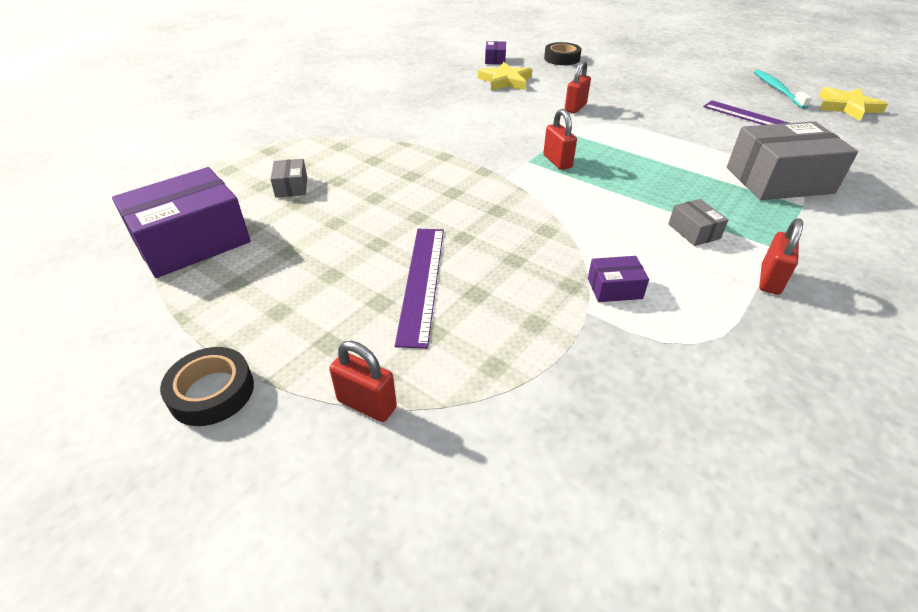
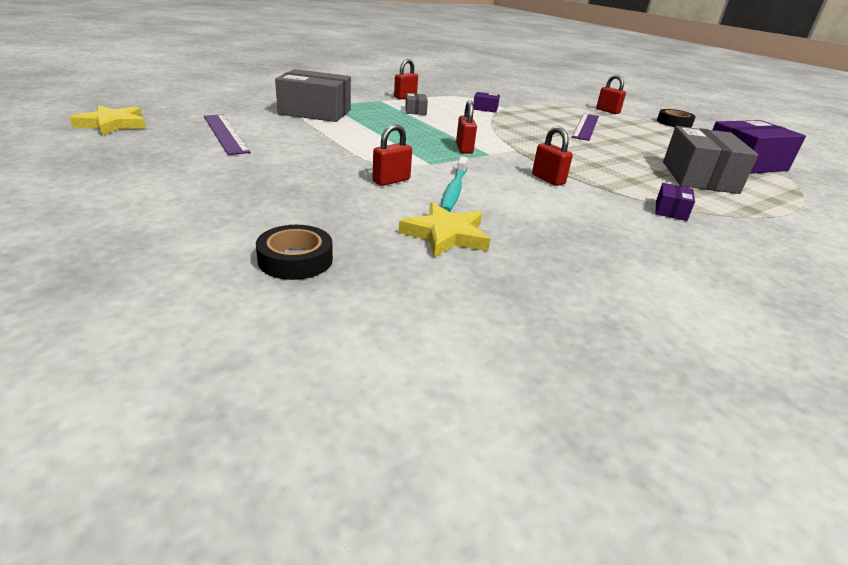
camera: 165 degrees left, 10 degrees down
(291, 187) = (699, 177): grey box -> grey box, size x2.23
(457, 140) = (548, 179): none -> red padlock
(495, 59) = (427, 289): purple box -> purple box (671, 210)
(777, 89) = (119, 148): turquoise toothbrush -> turquoise toothbrush (454, 190)

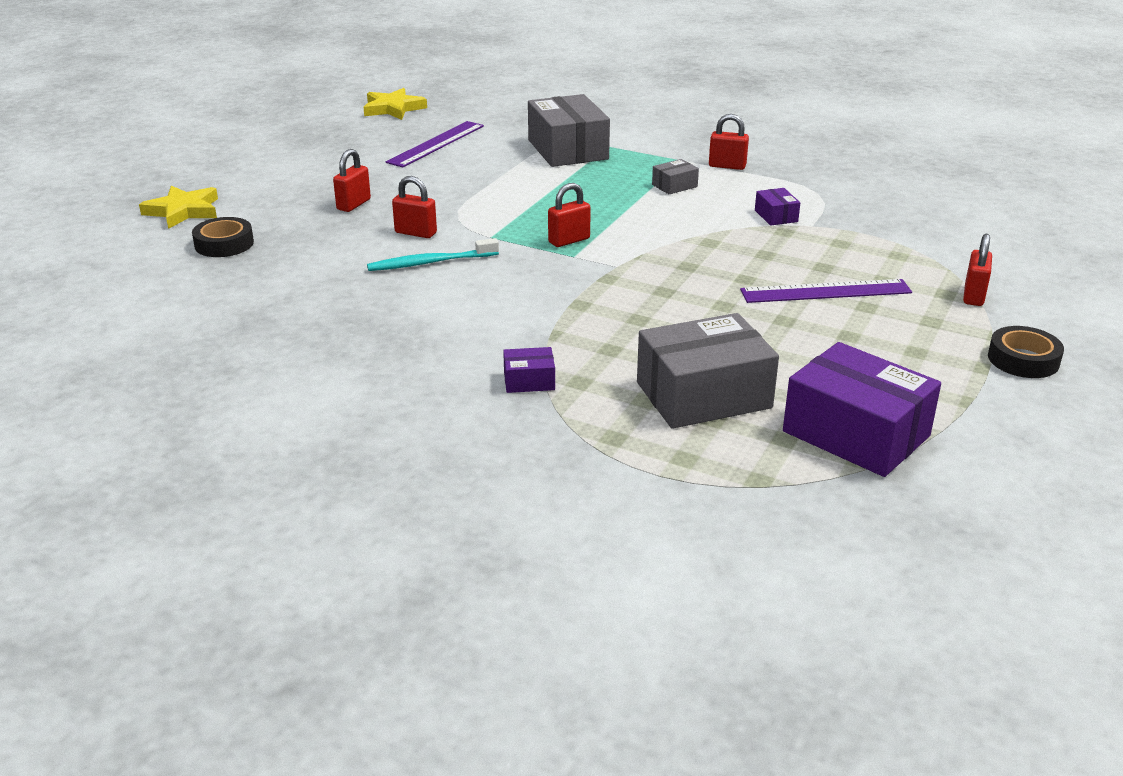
camera: 65 degrees right, 0 degrees up
(446, 235) = (321, 281): yellow star -> yellow star (183, 211)
(548, 179) = (532, 300): red padlock -> red padlock (353, 204)

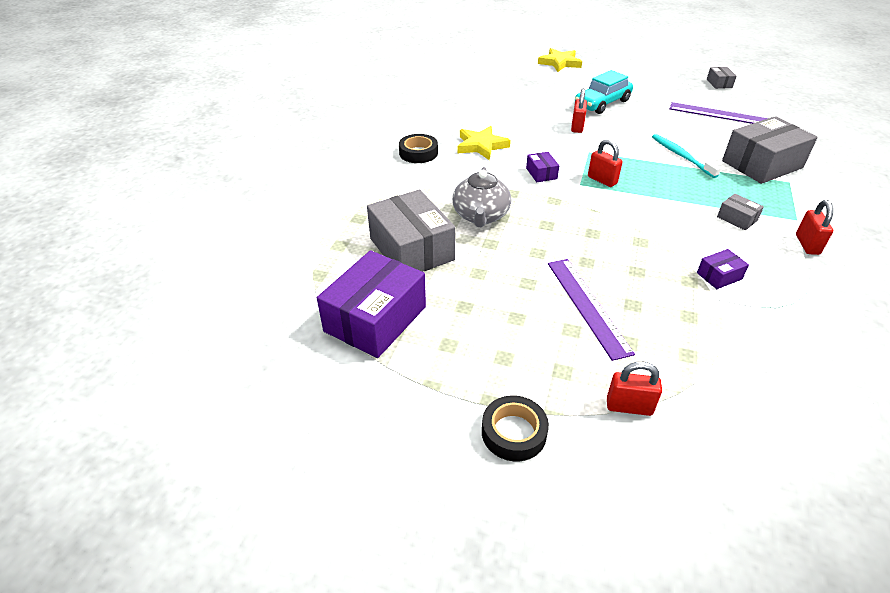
camera: 80 degrees right, 10 degrees up
(224, 244) = (529, 79): black tape -> black tape (418, 153)
(350, 126) = (719, 83): none -> grey box
(353, 204) = (602, 103): red padlock -> turquoise car
(393, 108) = (765, 92): yellow star -> yellow star (481, 146)
(431, 262) = (540, 137): turquoise toothbrush -> turquoise toothbrush (682, 156)
(529, 381) = (413, 185): purple box -> purple box (541, 173)
(632, 334) = (480, 216): none -> grey teapot

